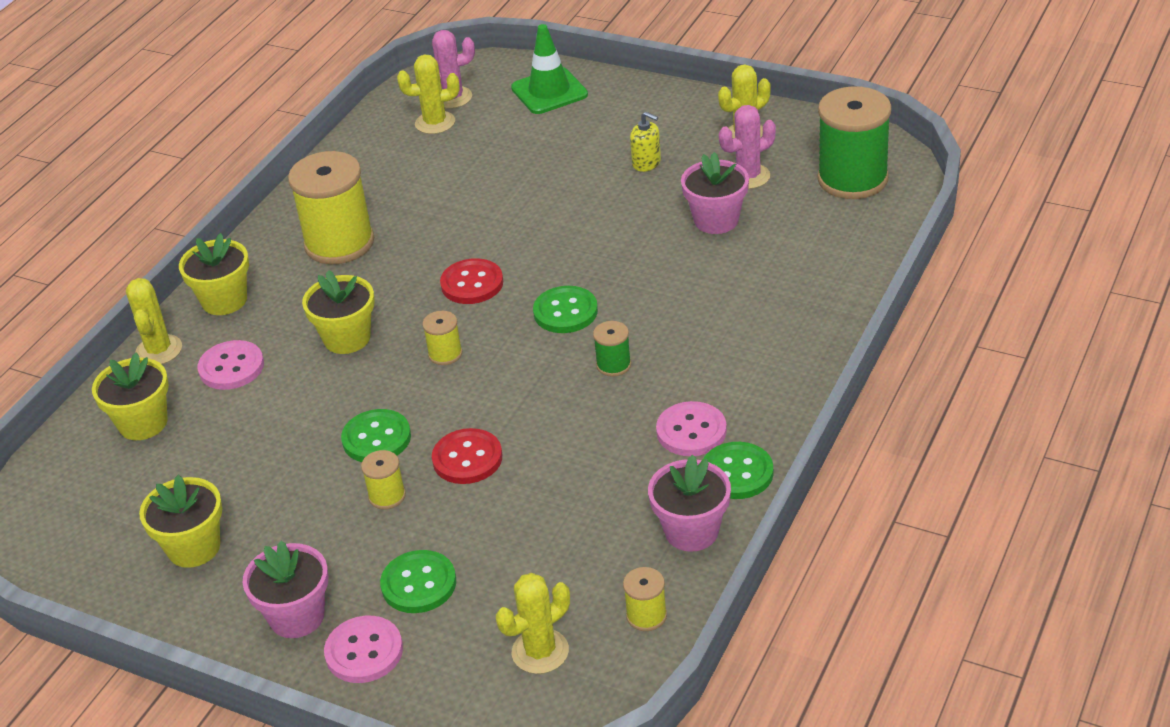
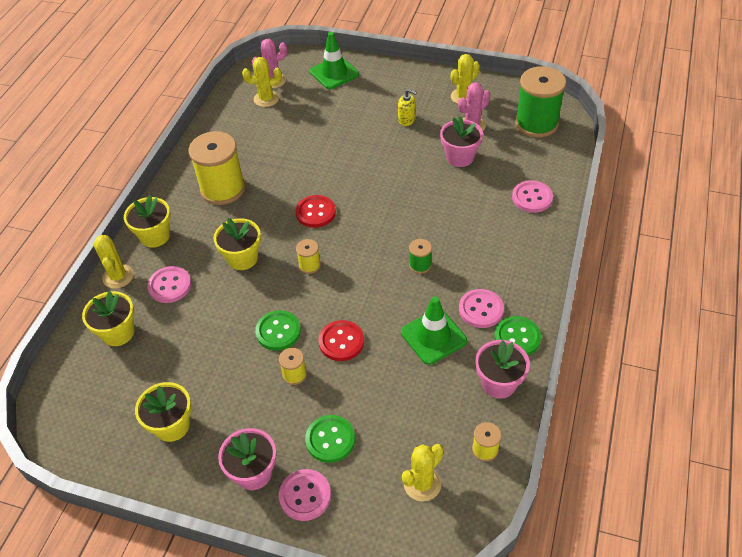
camera: 10 degrees left, 10 degrees up
(565, 312) = (380, 229): green button -> none
(608, 462) = (433, 336): none -> green traffic cone
(815, 283) = (532, 198): none -> pink button

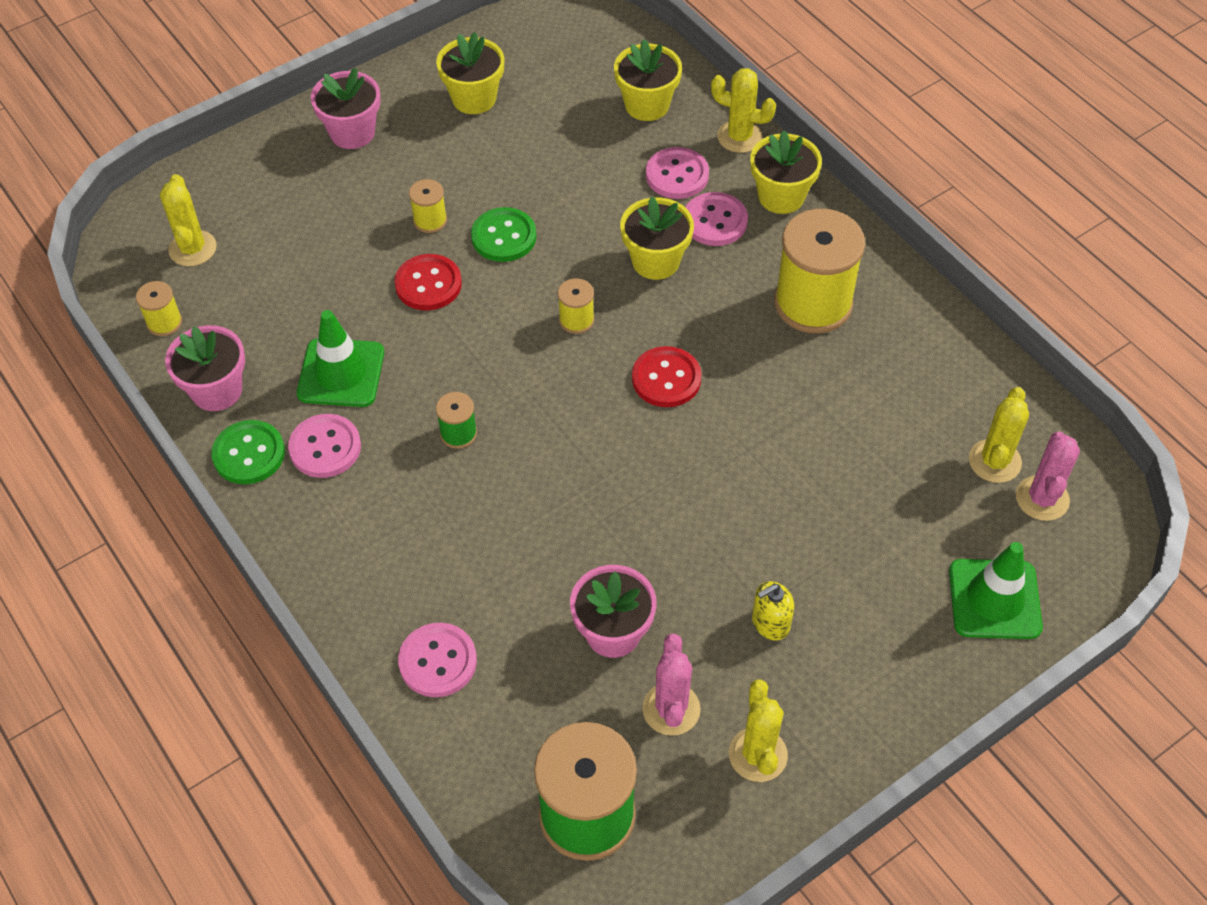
camera: 125 degrees right, 5 degrees up
(305, 495) = (285, 157): pink button -> pink button (715, 221)
(330, 439) = (320, 207): green button -> none

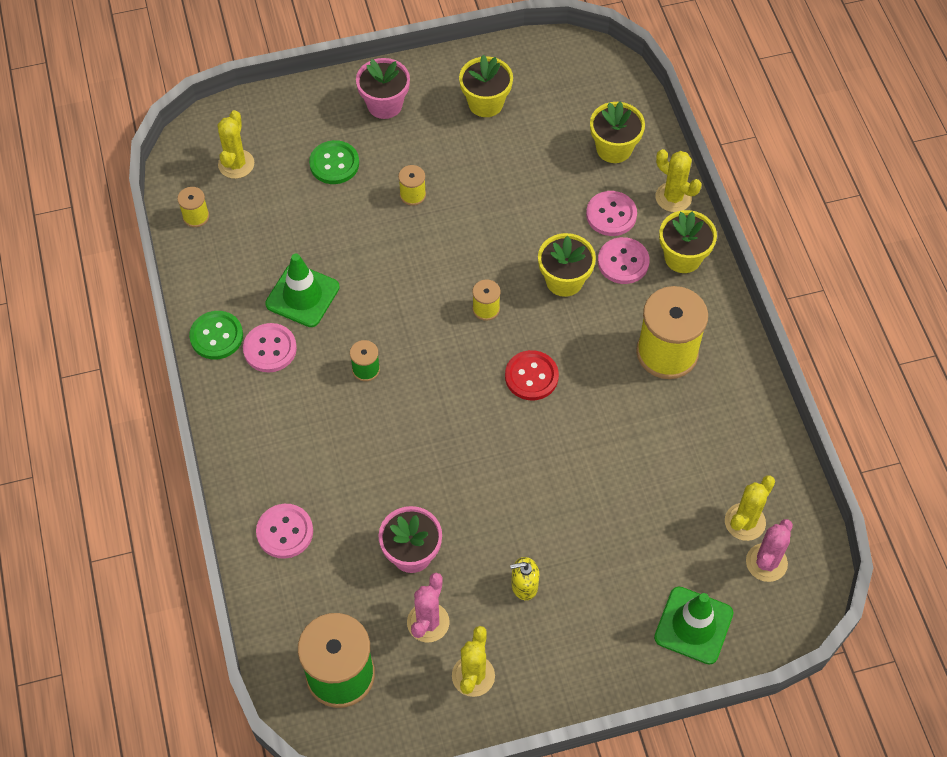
camera: 20 degrees right, 5 degrees up
(217, 390) = (212, 281): pink flower pot -> none
(428, 284) = (391, 246): red button -> none
(504, 237) = (461, 225): green button -> green button (334, 164)

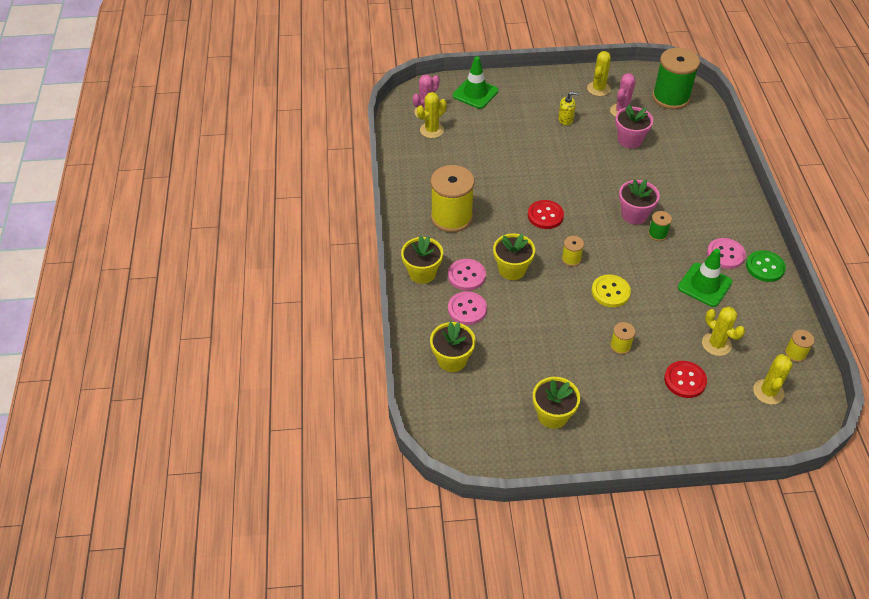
camera: 170 degrees left, 10 degrees down
(285, 532) = (706, 158): pink button -> none
(334, 164) = (685, 380): green button -> red button
(384, 104) = (642, 427): pink flower pot -> pink flower pot (634, 215)
(428, 266) = (610, 292): none -> yellow button
(673, 197) = (416, 315): yellow cactus -> yellow cactus (716, 344)

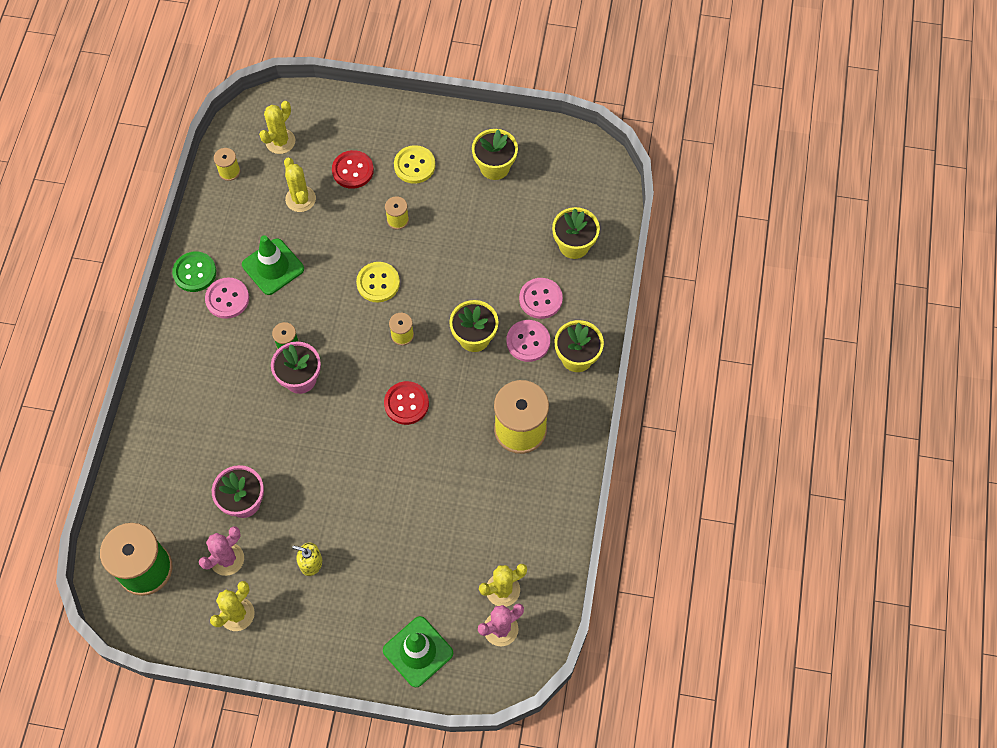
camera: 165 degrees left, 15 degrees up
(630, 398) = (414, 165): none -> yellow button

